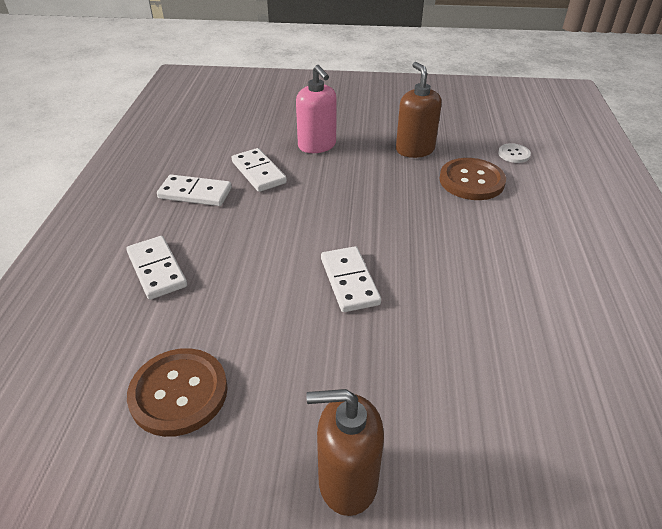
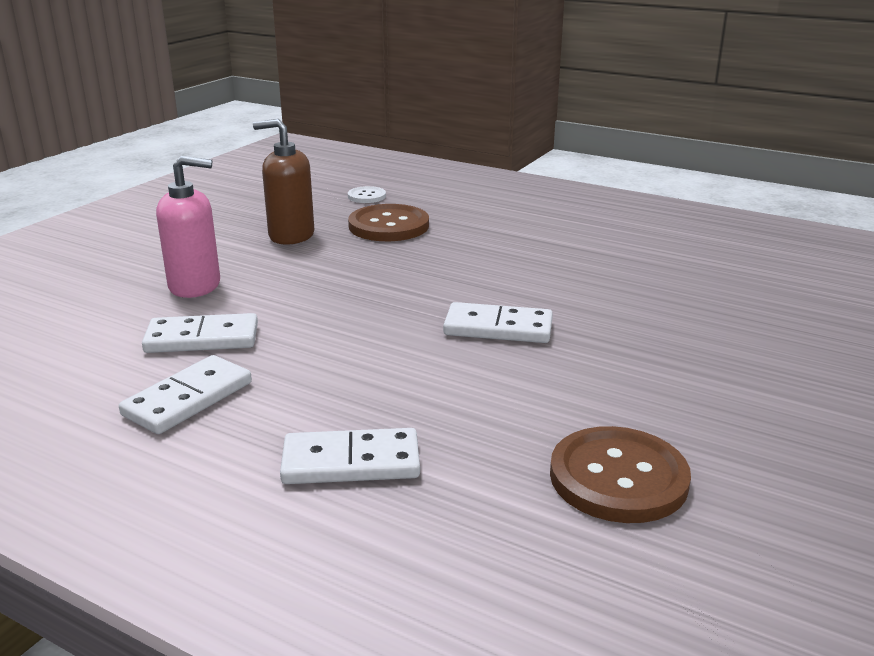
camera: 65 degrees left, 15 degrees down
(347, 481) = (780, 392): brown soap dispenser -> none

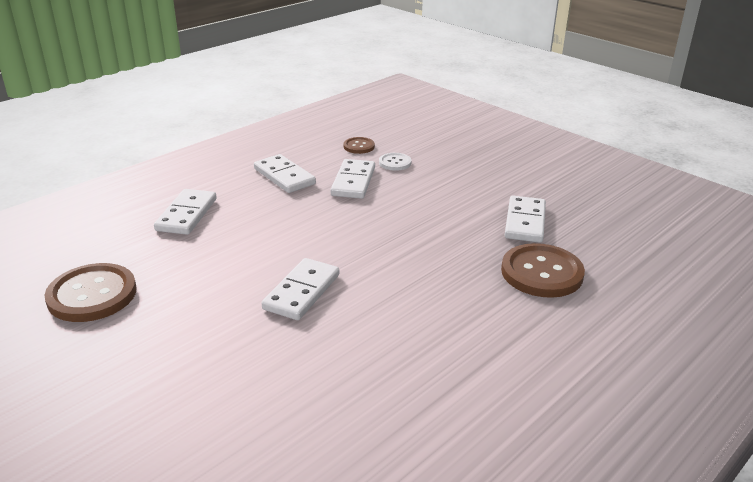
camera: 105 degrees right, 5 degrees up
(64, 352) = (359, 146): none -> brown button
(195, 286) = (434, 181): pink soap dispenser -> none
(291, 235) = (525, 222): brown soap dispenser -> white domino
(366, 196) = (633, 271): white button -> white button (395, 163)

